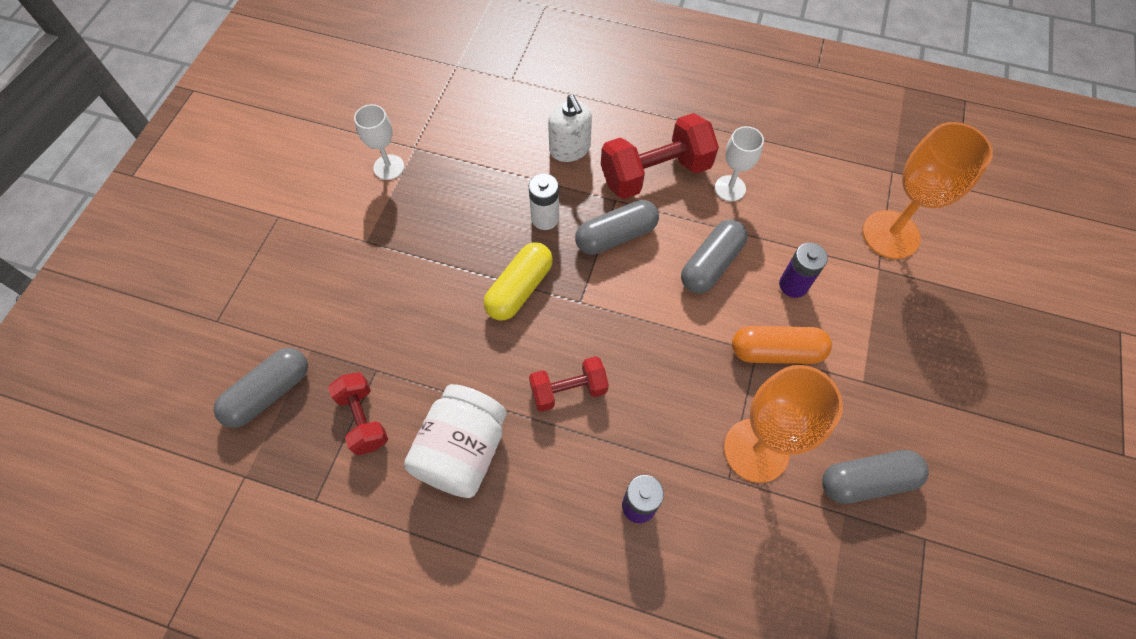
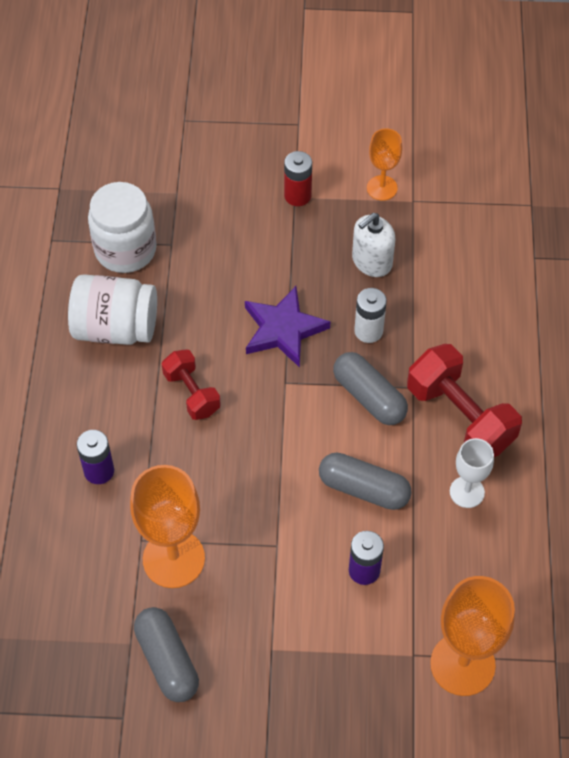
camera: 75 degrees right, 5 degrees down
(269, 393) = (131, 179): grey capsule -> none
(363, 419) = (125, 249): red dumbbell -> white jar
(366, 238) = (297, 195): none -> red battery
(389, 167) = (382, 188): white goblet -> orange goblet
(519, 289) = (283, 329): yellow capsule -> purple star
(570, 149) = (462, 332): white soap dispenser -> white soap dispenser (372, 261)
(776, 351) = (281, 563): orange capsule -> none

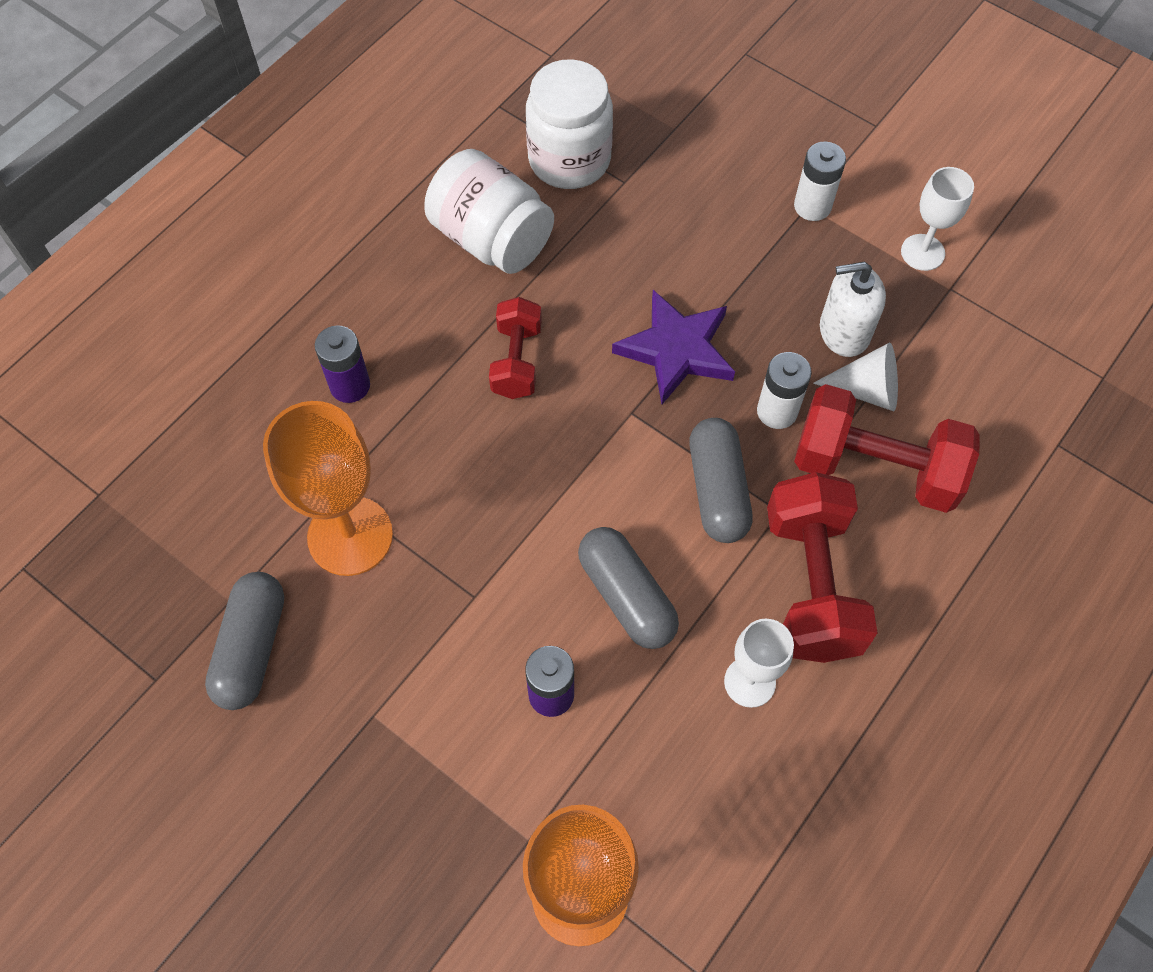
camera: 35 degrees right, 5 degrees up
(297, 195) = (812, 206): red battery -> white battery
(382, 188) = (922, 252): orange goblet -> white goblet
(409, 288) = (867, 390): none -> white cone
(447, 330) = (875, 468): none -> red dumbbell

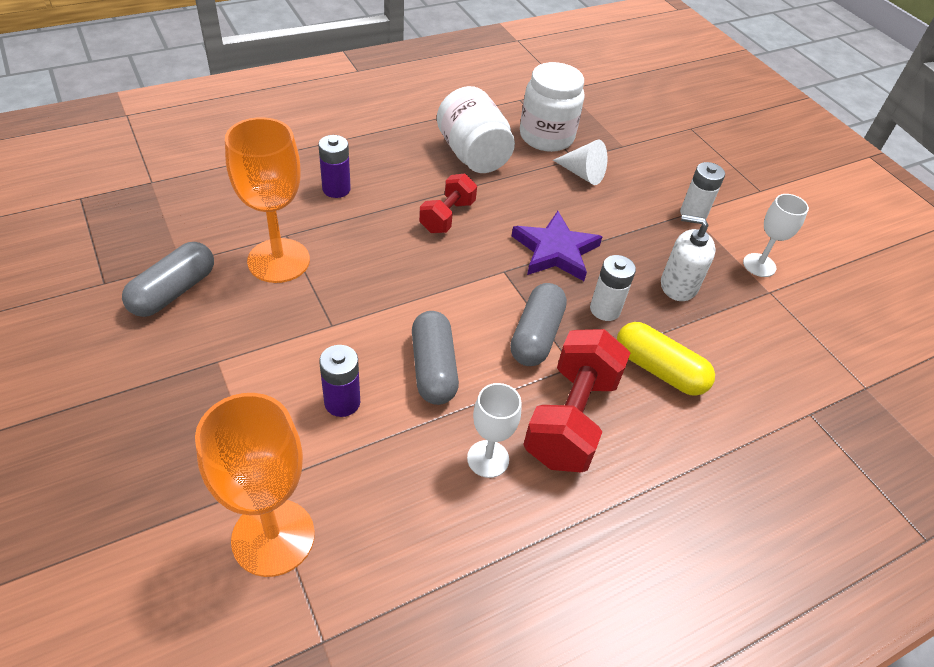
camera: 20 degrees right, 15 degrees down
(867, 390) = (677, 323): white cone -> white cone (582, 174)
(875, 468) = (659, 370): red dumbbell -> yellow capsule

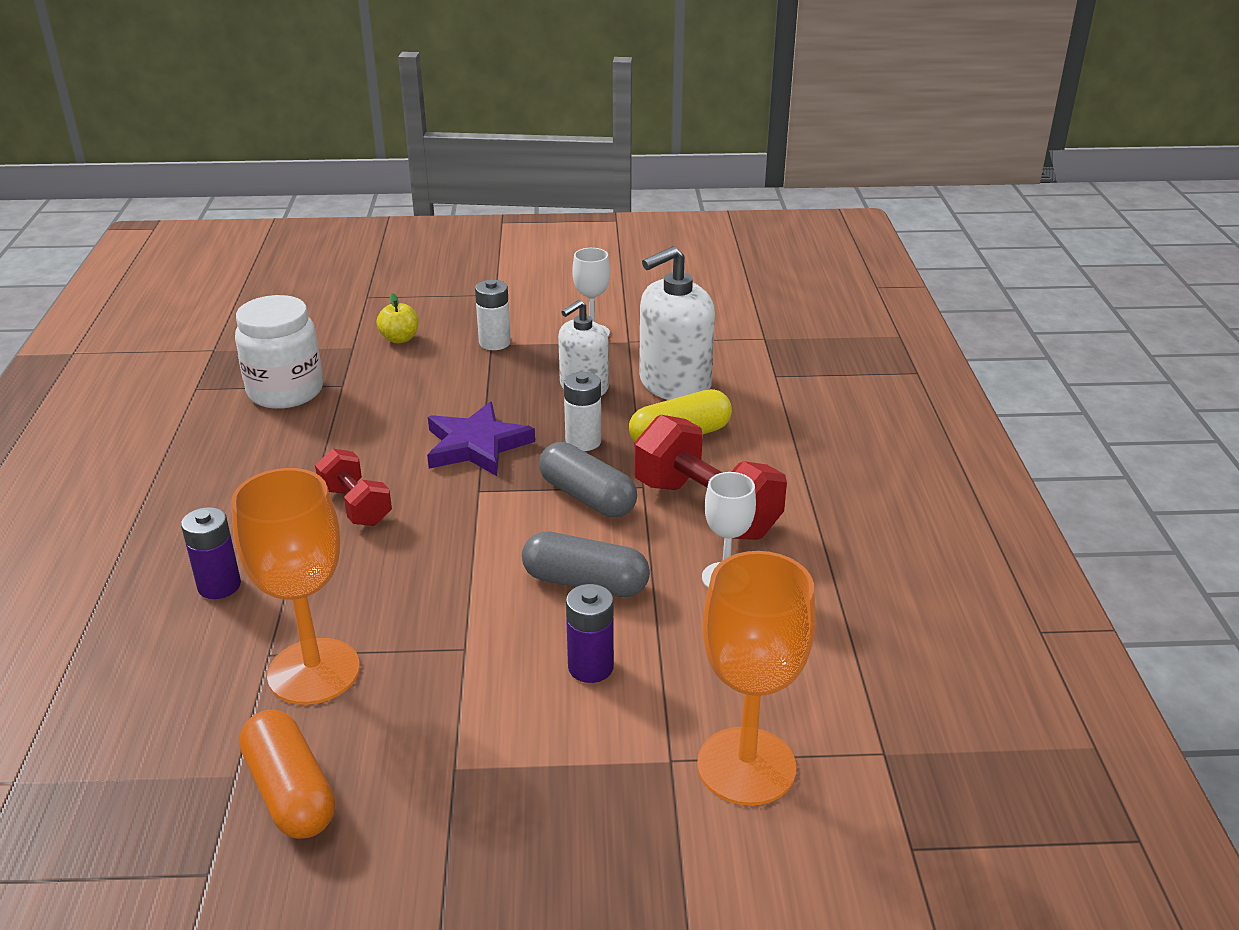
camera: 60 degrees left, 15 degrees down
(173, 291) = (290, 792): grey capsule -> orange capsule
(473, 155) = (263, 454): white jar -> none
(582, 174) = (373, 388): white cone -> none
(653, 164) = (399, 339): none -> yellow apple
(732, 343) = (674, 384): none -> white soap dispenser

